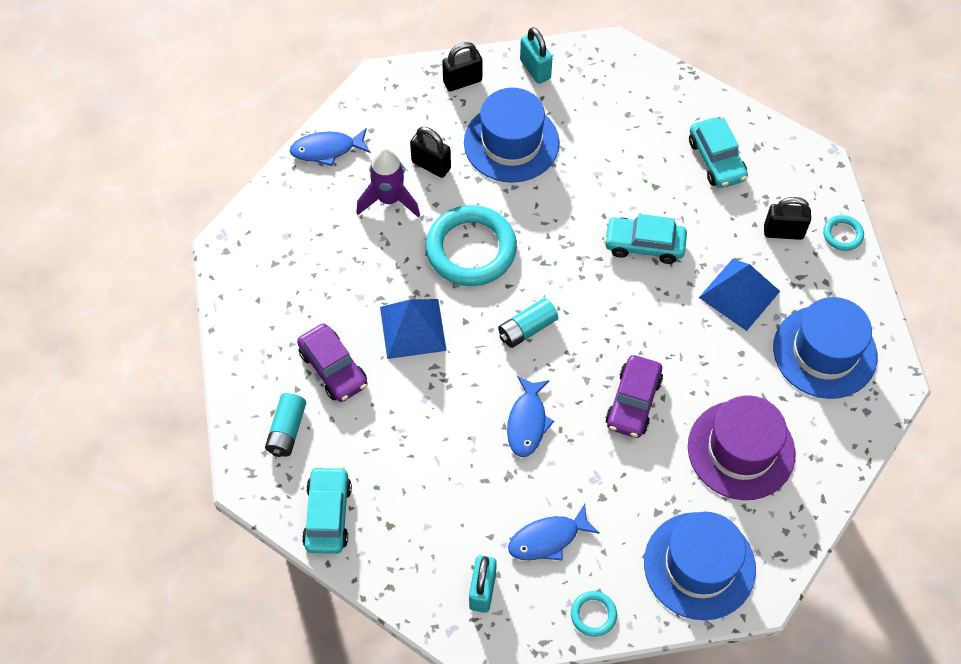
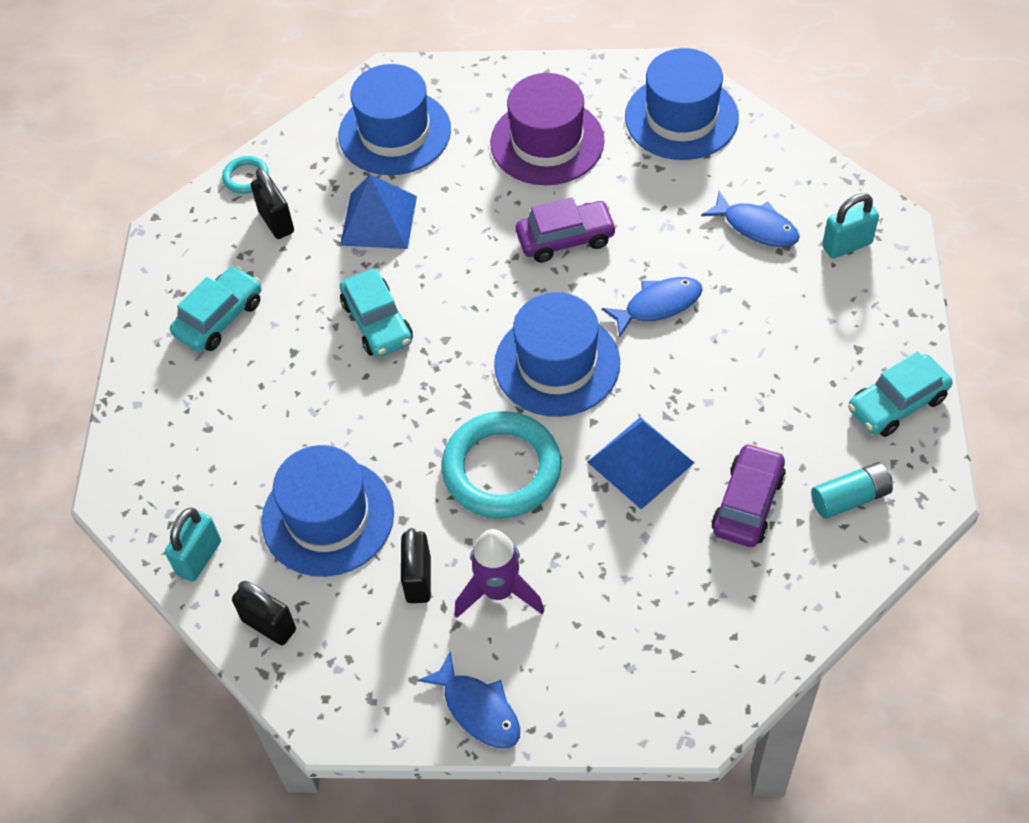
camera: 120 degrees left, 5 degrees down
(527, 329) = (557, 364): turquoise battery -> blue hat
(593, 615) = (791, 161): turquoise ring -> none

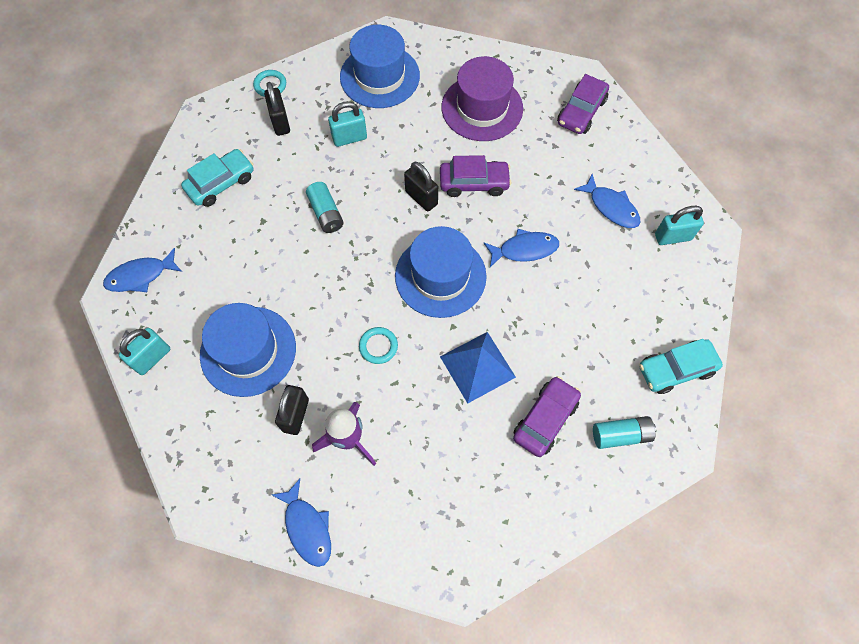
camera: 10 degrees right, 10 degrees up
(147, 460) = (140, 276): none -> blue fish
(269, 625) = (183, 422): black padlock -> black padlock (421, 198)
(377, 322) = (326, 213): turquoise car -> turquoise battery
(379, 220) = (349, 138): blue pyramid -> turquoise padlock
(501, 469) = (378, 346): turquoise ring -> turquoise ring, size x0.45
(681, 117) = (581, 112): blue hat -> purple car

